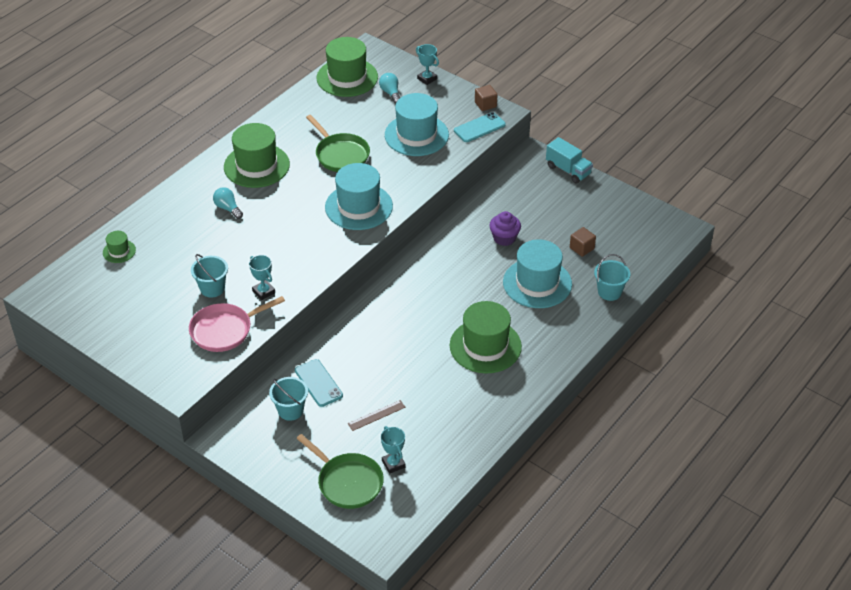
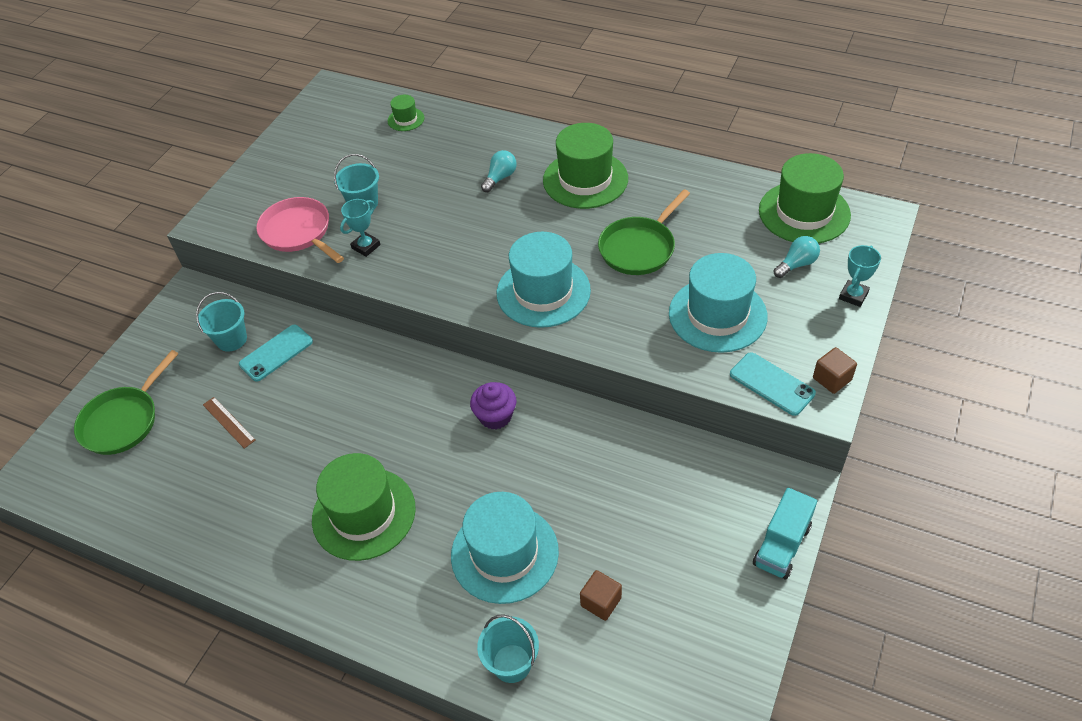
camera: 80 degrees right, 5 degrees up
(393, 464) = (151, 459): turquoise trophy -> none
(504, 238) = (589, 489): purple cupcake -> purple cupcake (495, 416)

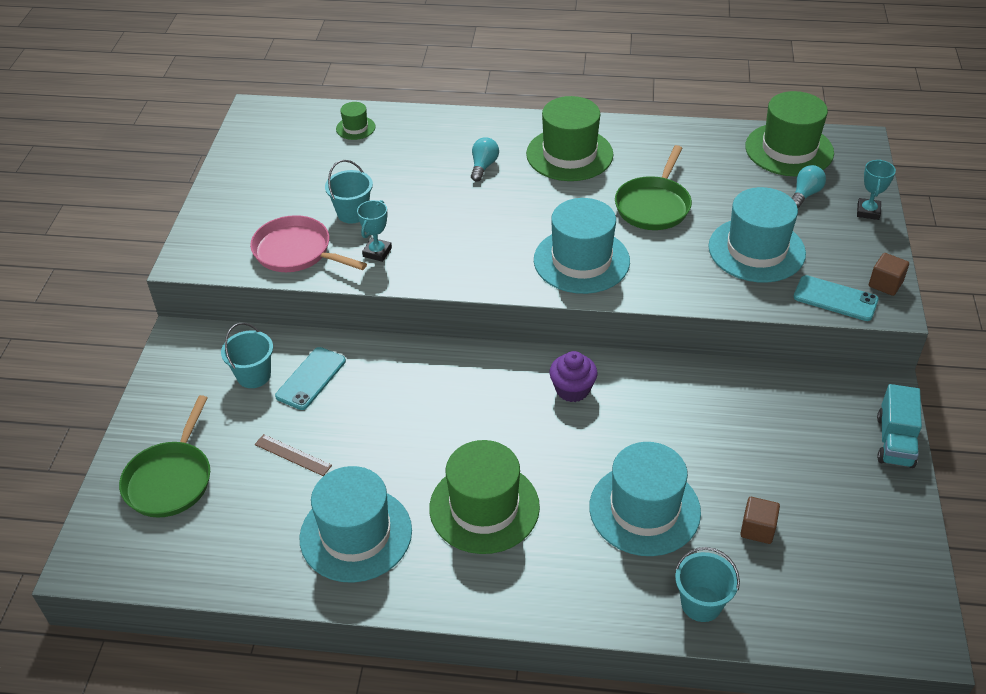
camera: 20 degrees left, 5 degrees down
(245, 510) = (356, 534): none -> turquoise hat

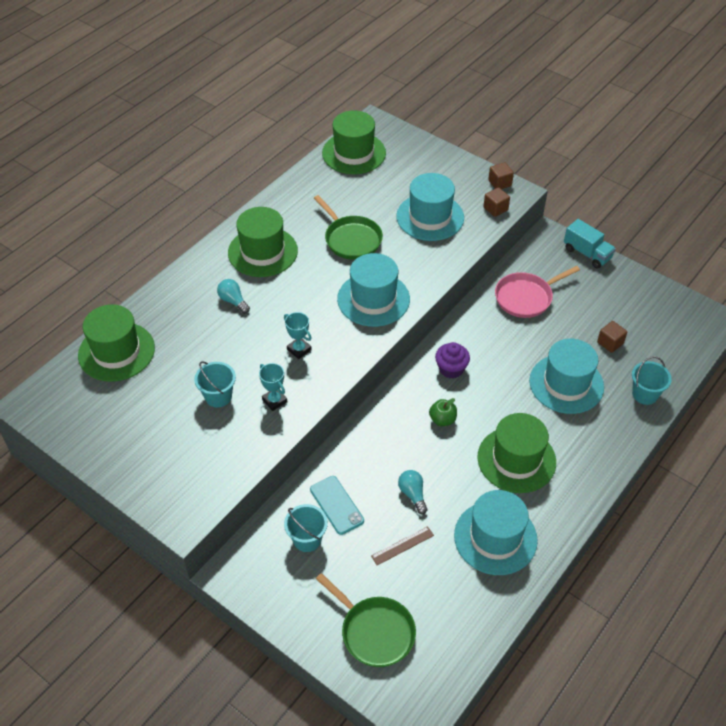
camera: 60 degrees left, 5 degrees up
(296, 251) = (233, 448): pink pan -> pink pan (526, 297)
(355, 128) = (116, 351): green hat -> green hat, size x2.13
(490, 414) = (442, 420): none -> green apple
(805, 194) = (400, 170): turquoise light bulb -> turquoise light bulb (413, 494)
(835, 298) = (495, 209): turquoise phone -> brown cube
(868, 211) = (437, 154): turquoise trophy -> turquoise trophy (299, 349)

